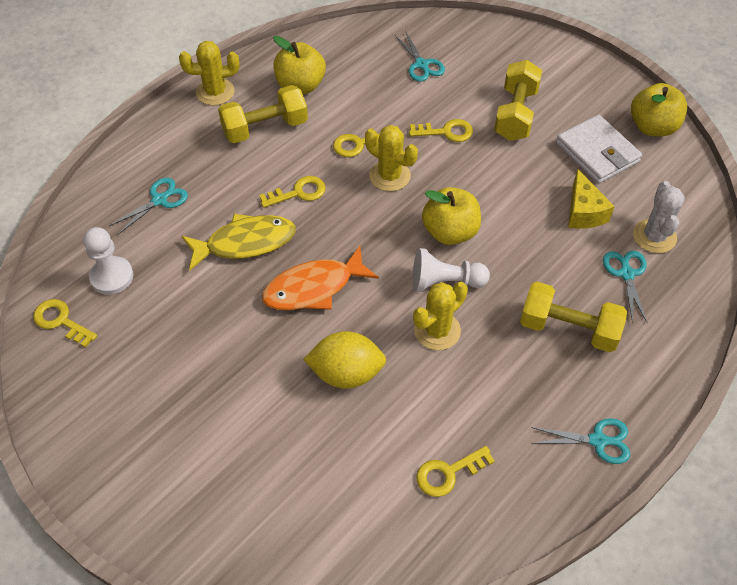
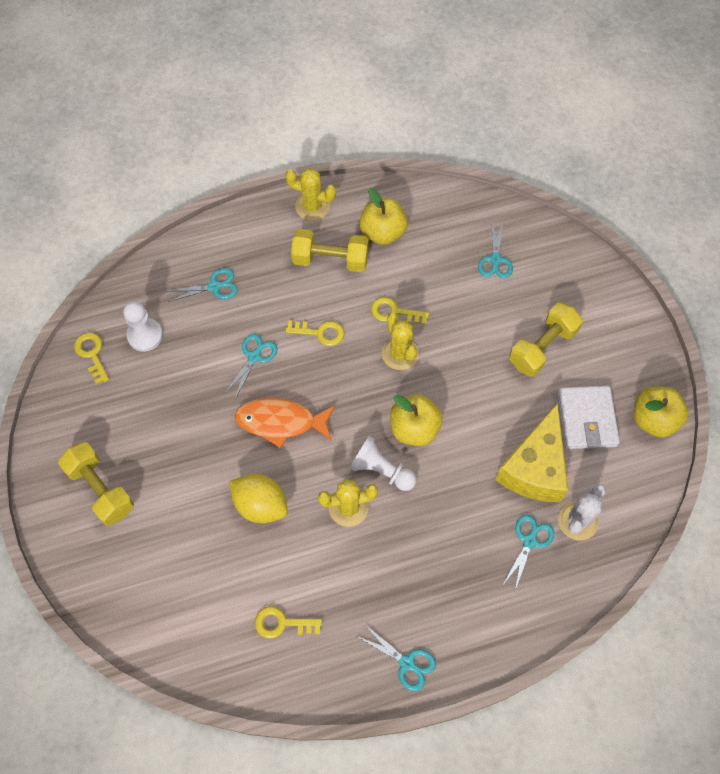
camera: 30 degrees right, 10 degrees up
(245, 243) = (254, 356): yellow fish -> turquoise scissors
(446, 132) = (472, 336): yellow key -> none
(568, 329) = (449, 562): yellow dumbbell -> yellow dumbbell (101, 489)
(583, 212) = (534, 468): yellow cheese -> yellow cheese, size x1.72

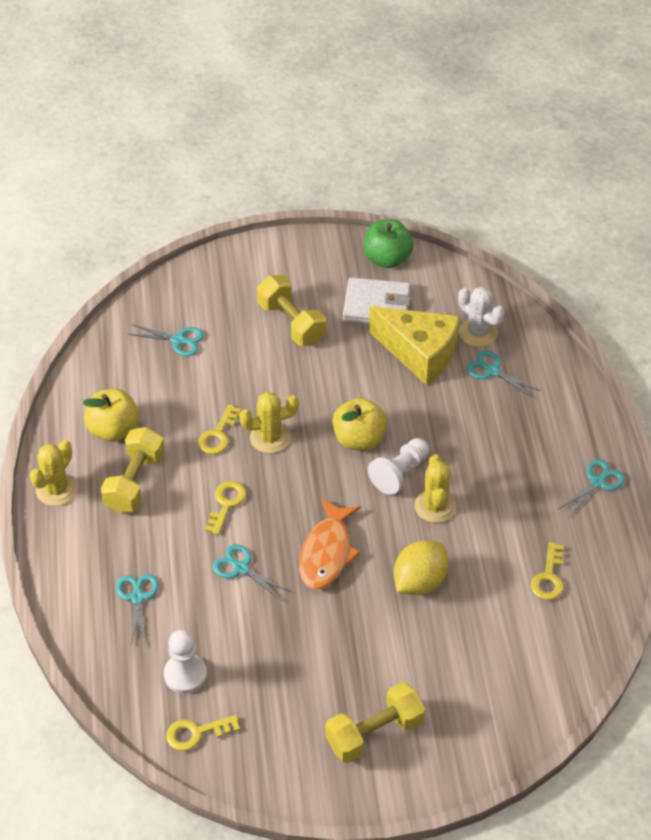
camera: 80 degrees left, 15 degrees down
(653, 419) = (387, 259): yellow apple -> green apple

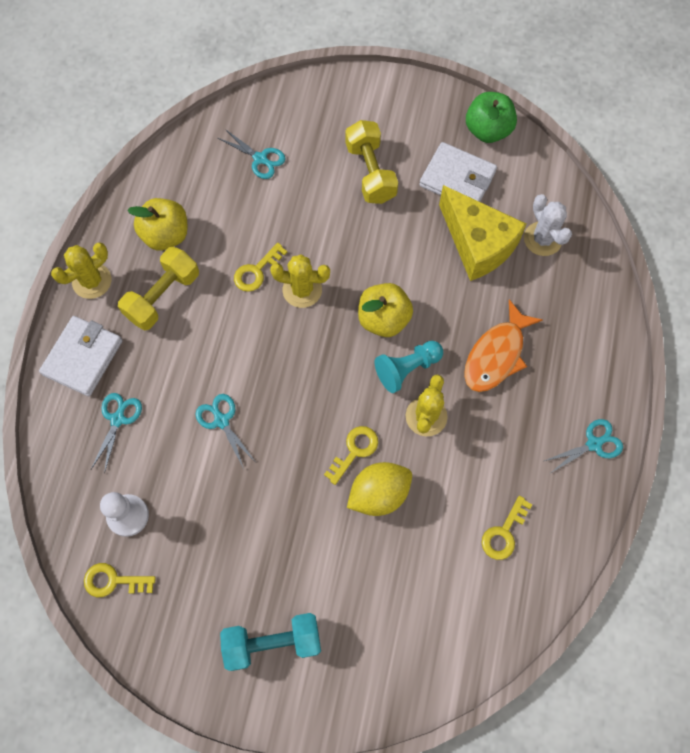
camera: 20 degrees right, 20 degrees up
(77, 556) = (83, 357): none -> white wallet
(226, 503) = (235, 347): yellow key -> yellow key (355, 451)
(327, 553) = (305, 432): orange fish -> orange fish (496, 355)
(374, 733) = (273, 642): yellow dumbbell -> turquoise dumbbell
(399, 473) = (407, 369): white pawn -> turquoise pawn
(492, 371) = (539, 285): turquoise scissors -> none

